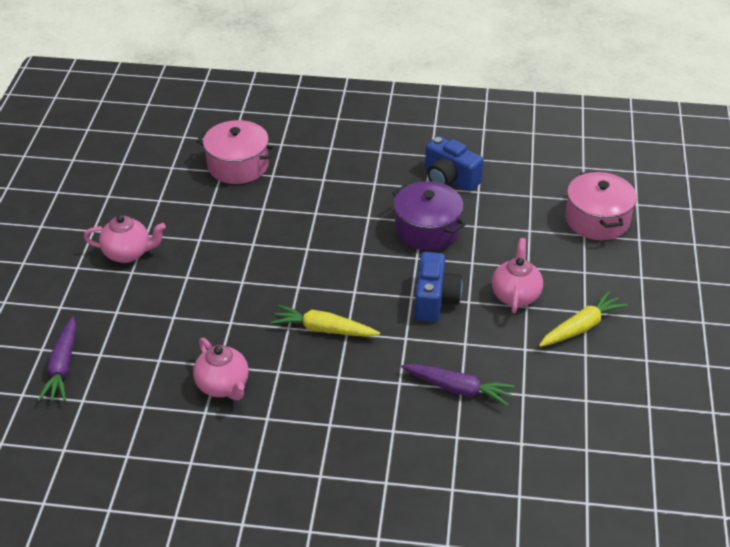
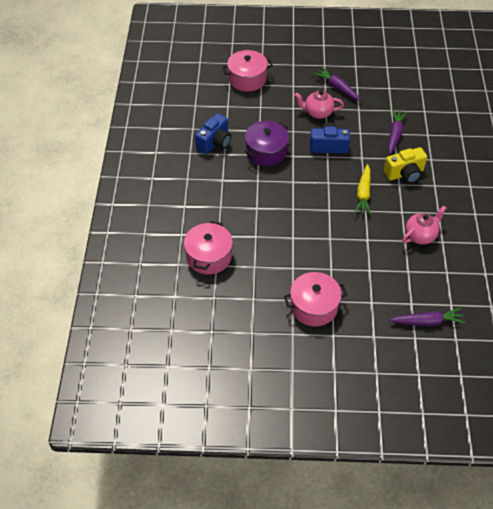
camera: 95 degrees left, 10 degrees up
(128, 253) = (314, 307): pink teapot -> pink pot
(361, 388) = (405, 174): none -> yellow camera
(581, 327) = (337, 88): yellow carrot -> purple carrot

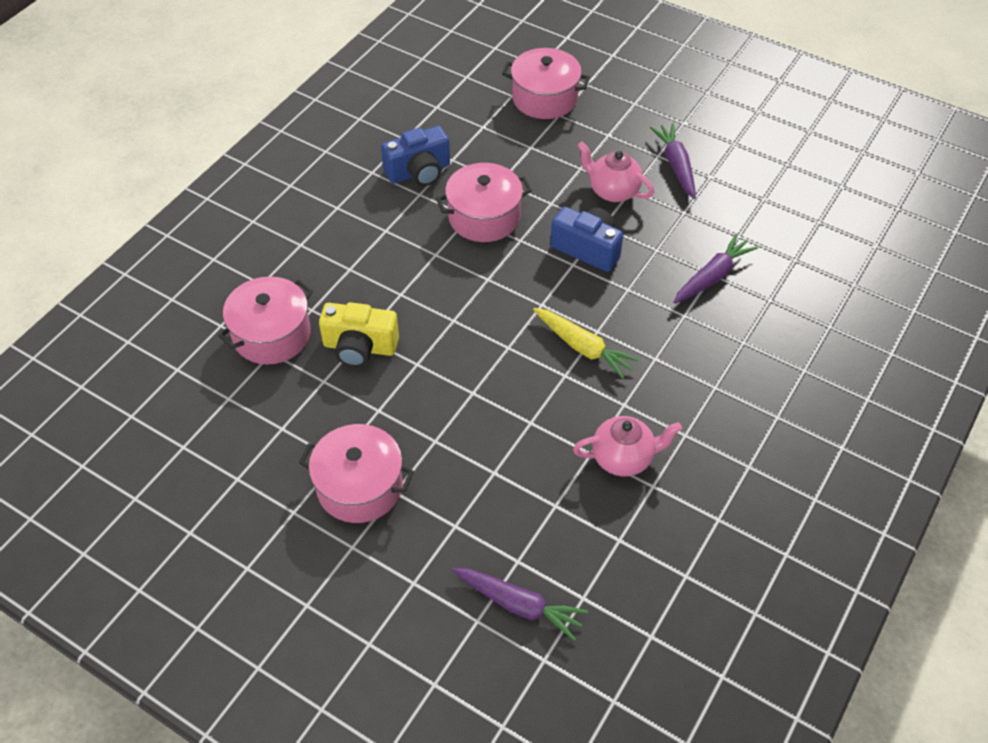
camera: 30 degrees right, 0 degrees up
(266, 152) = (484, 217): purple pot -> pink pot
(363, 194) = (583, 347): yellow carrot -> yellow carrot turned 90 degrees counterclockwise
(405, 174) = (678, 346): yellow camera -> yellow camera (360, 347)

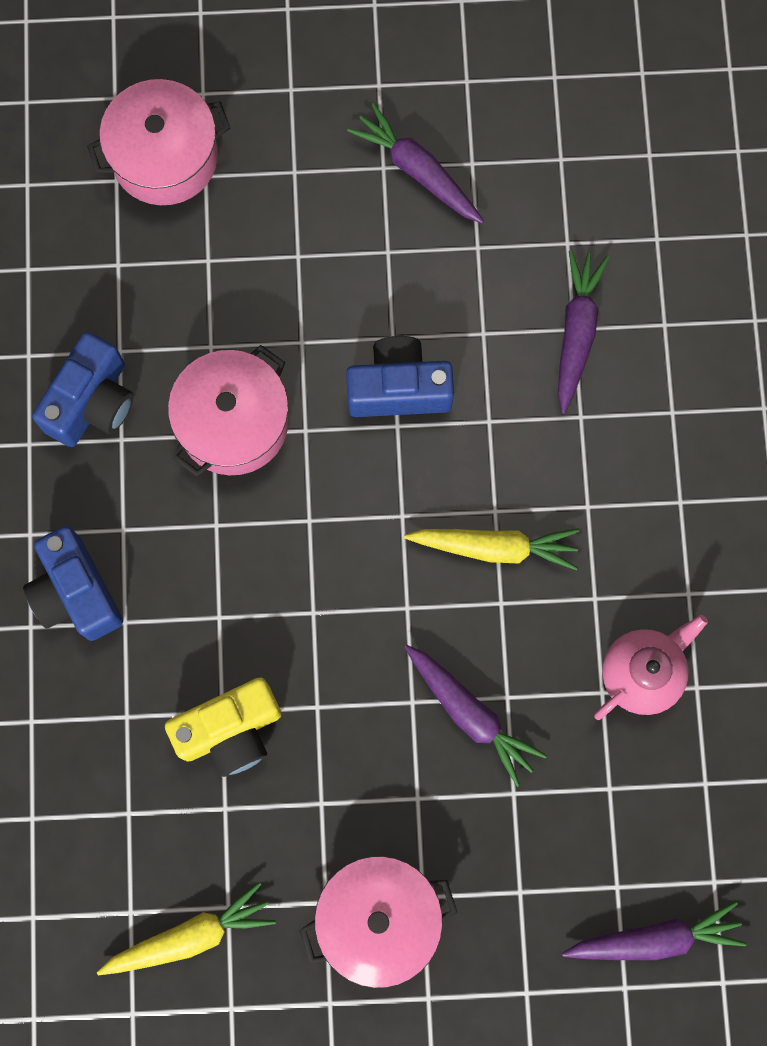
camera: 35 degrees left, 25 degrees up
(249, 429) = (190, 936): none -> yellow carrot
(272, 334) = (108, 787): pink pot -> none
(337, 243) = (76, 592): none -> blue camera
(501, 418) = (470, 714): none -> purple carrot
(613, 191) = (366, 269): pink teapot -> none

